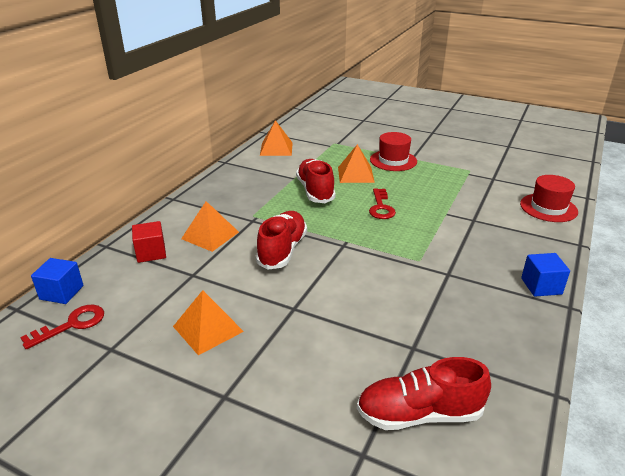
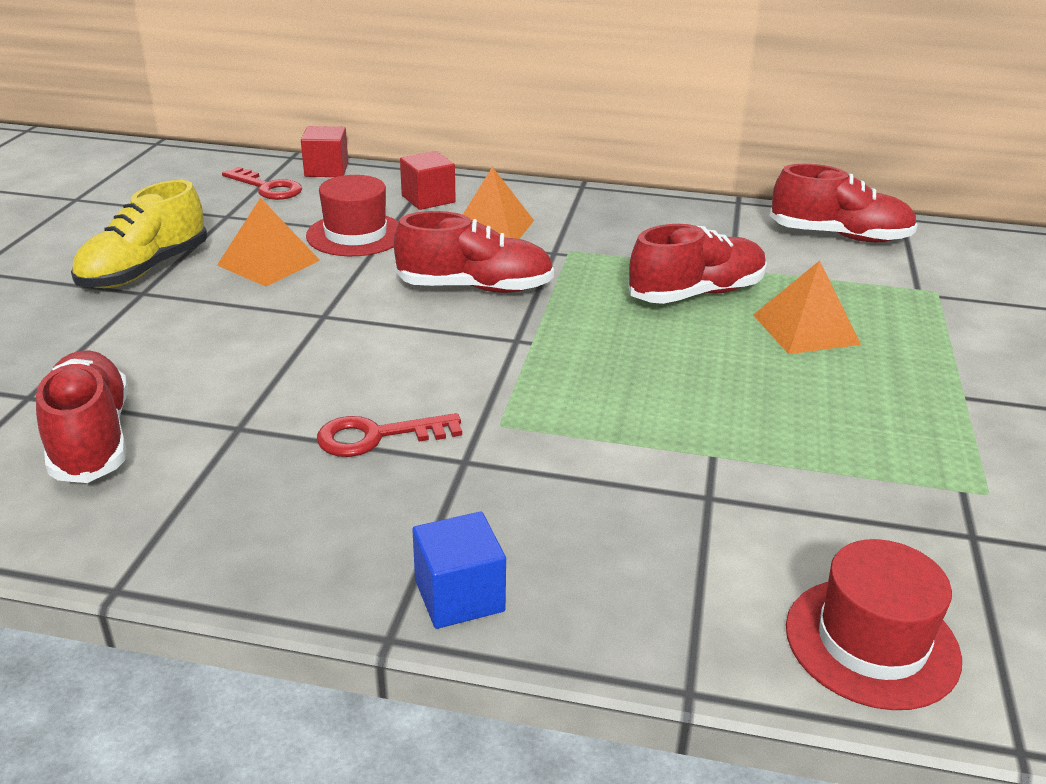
camera: 75 degrees right, 0 degrees up
(61, 292) = (326, 170): blue cube -> red cube
(185, 396) = (144, 270): none -> yellow shoe
(276, 148) = (839, 236): orange pyramid -> red shoe
(381, 207) = (682, 369): red key -> red key (377, 436)
(393, 160) = (923, 371): red hat -> red hat (355, 235)

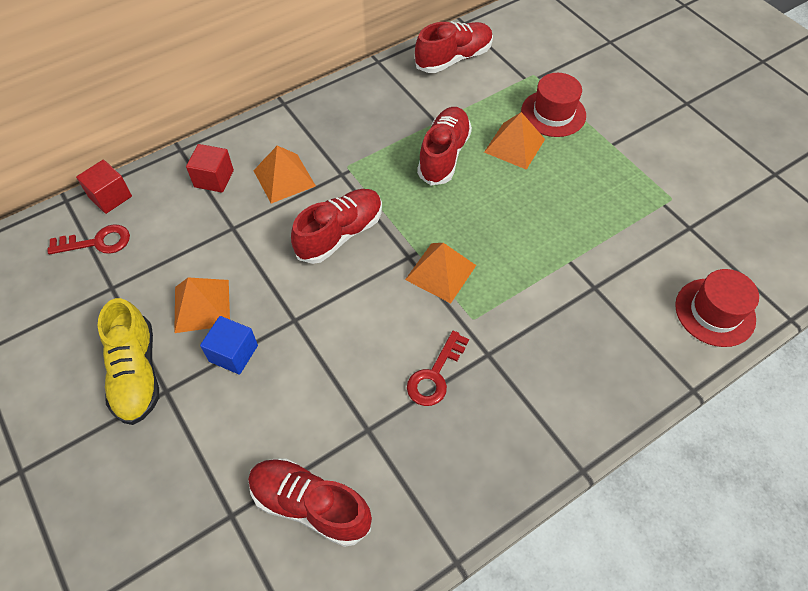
camera: 45 degrees left, 25 degrees up
(355, 235) = (217, 242): red hat -> red hat (553, 113)
(459, 596) = (578, 425): blue cube -> blue cube (233, 353)
(530, 370) = (440, 272): none -> orange pyramid

